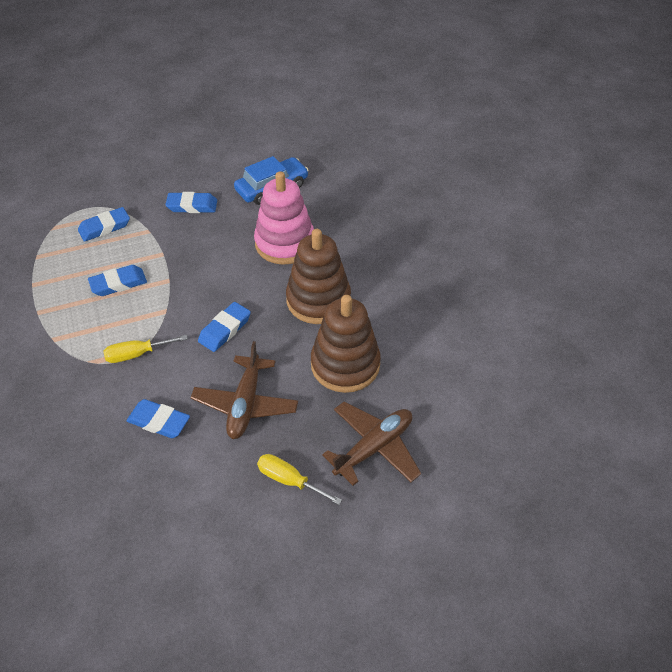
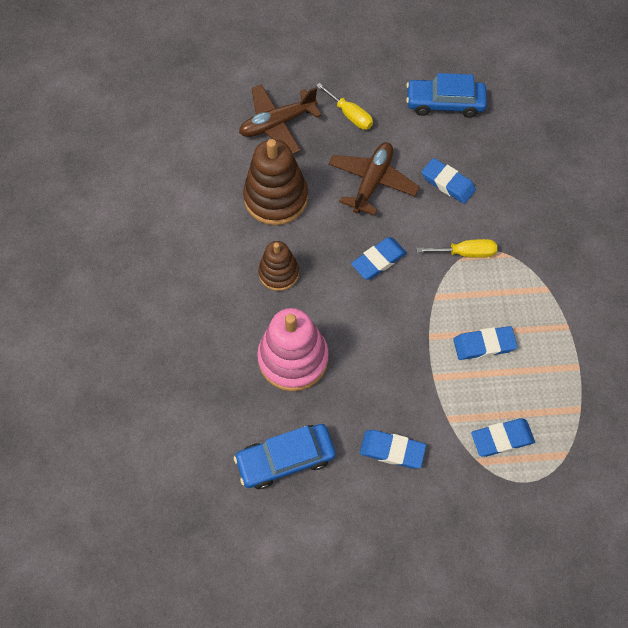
camera: 165 degrees left, 15 degrees up
(169, 527) = (444, 103): none -> blue car
(318, 300) = (279, 273): brown stacking toy -> brown stacking toy, size x0.60

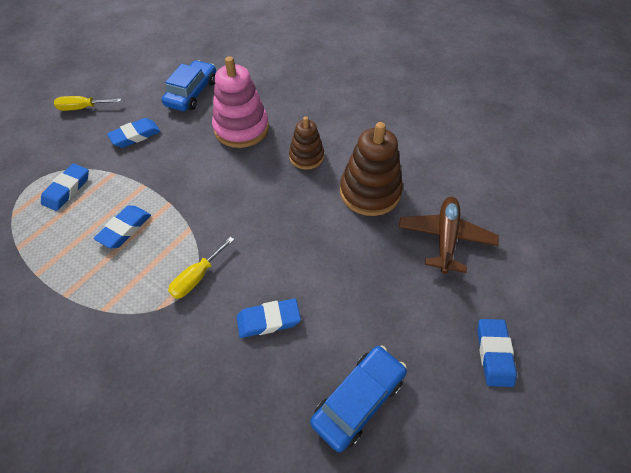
camera: 130 degrees right, 10 degrees down
(350, 115) = (412, 299): yellow screwdriver -> yellow screwdriver (82, 108)
(372, 182) = (325, 263): brown plane -> none
(378, 260) = (254, 216): blue eraser -> blue eraser (494, 354)

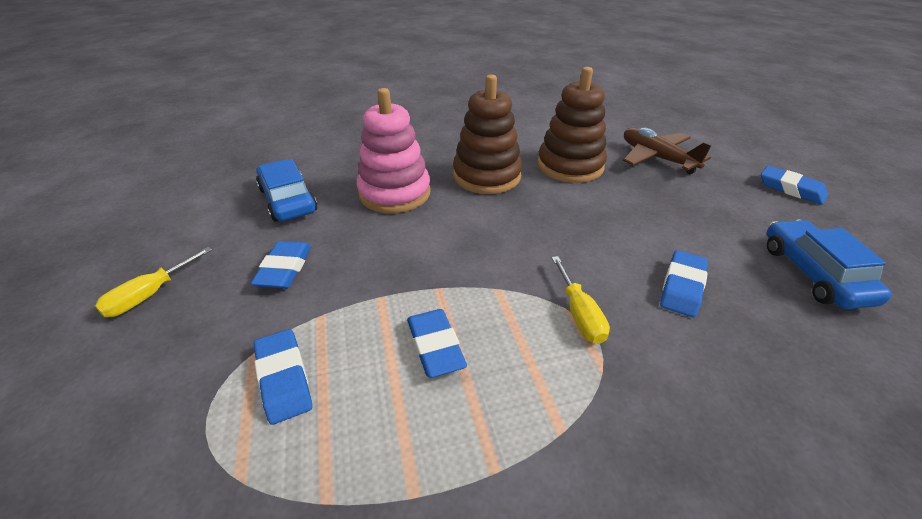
camera: 50 degrees left, 15 degrees down
(306, 157) = (487, 176): brown stacking toy -> brown stacking toy, size x1.65

